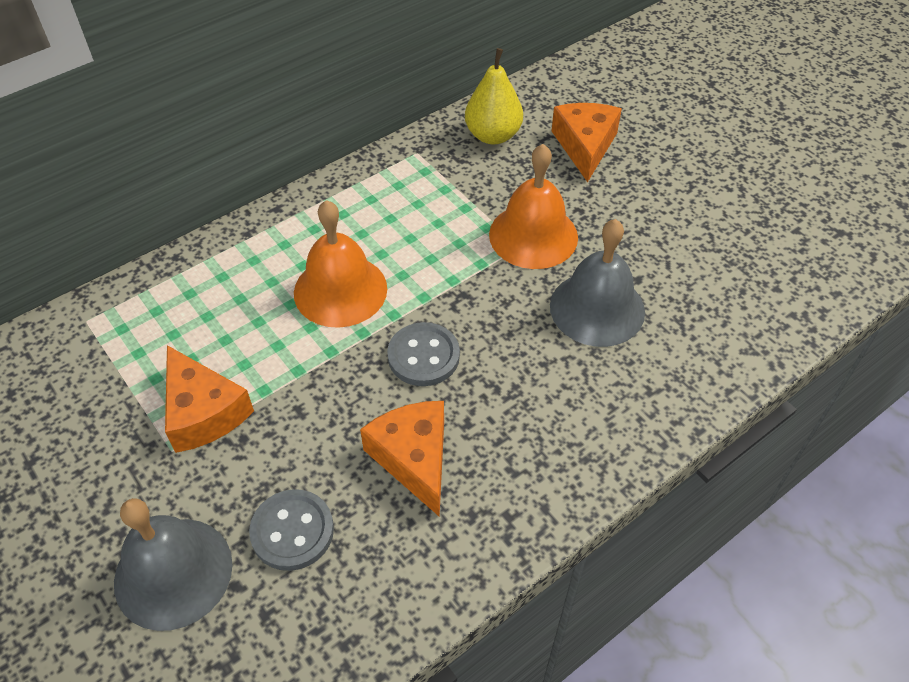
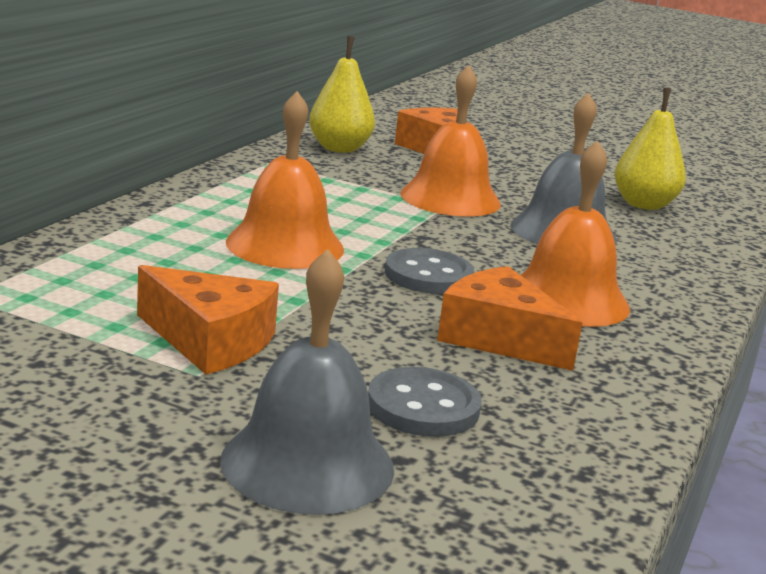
camera: 30 degrees left, 30 degrees down
(515, 416) = (567, 299): none -> orange bell
(719, 273) = (644, 205): none -> yellow pear

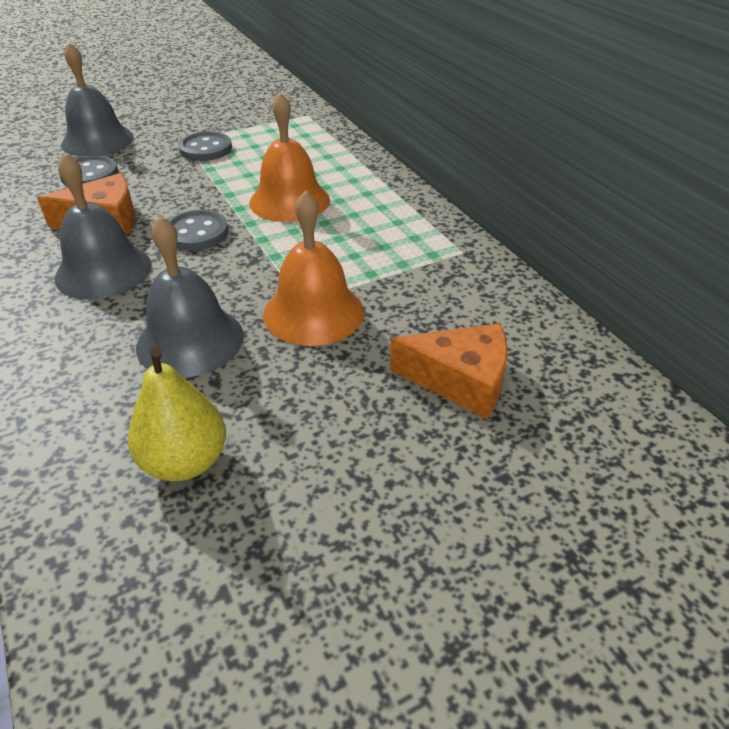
camera: 130 degrees right, 20 degrees up
(210, 341) = (205, 149): orange cheese -> grey button
(339, 148) = (487, 305): yellow pear -> none
(567, 299) = (103, 271): orange bell -> grey bell

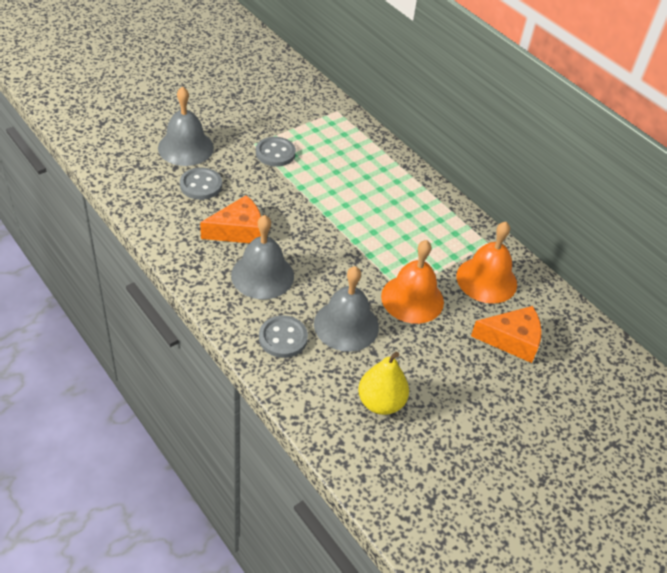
camera: 15 degrees left, 5 degrees up
(196, 233) = (308, 238): grey button -> grey button (283, 338)
(289, 201) = (360, 204): orange bell -> orange bell (486, 280)

